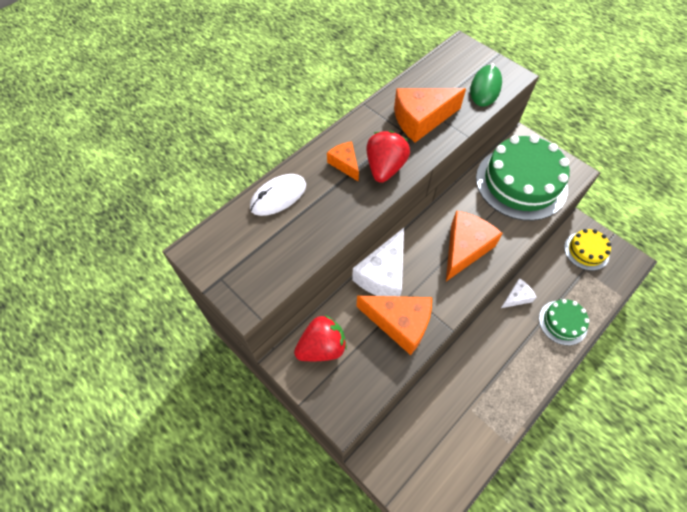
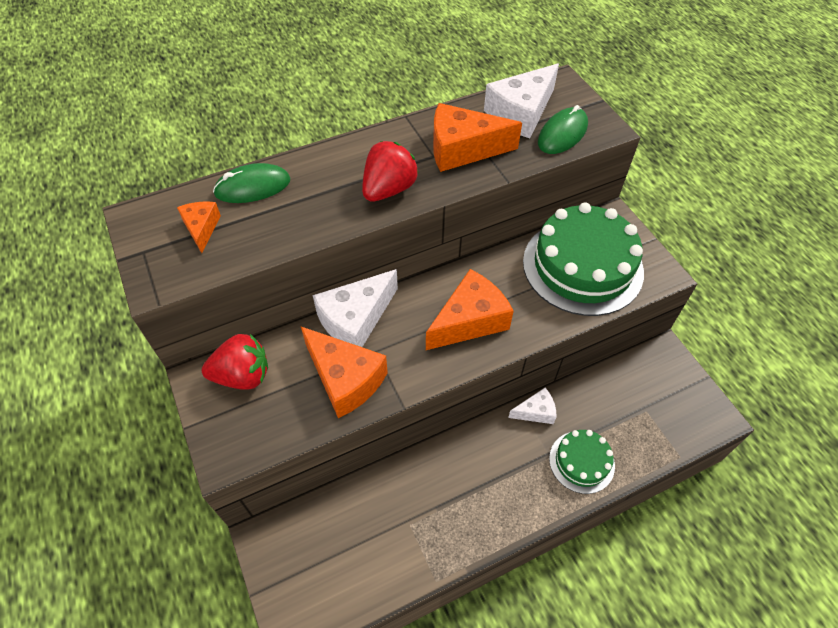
camera: 20 degrees right, 5 degrees down
(278, 196) = (253, 187): white mouse -> green mouse
(345, 164) = (346, 173): orange cheese -> orange cheese (201, 228)
(447, 79) = (521, 113): none -> white cheese
(586, 251) = (658, 385): yellow cake -> none

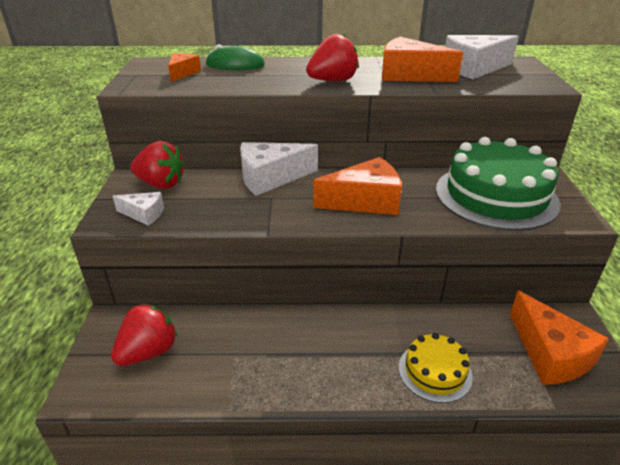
camera: 25 degrees right, 20 degrees down
(327, 555) = (149, 352): none -> red strawberry
(345, 379) = (234, 206): orange cheese -> orange cheese (550, 354)
(536, 412) = (408, 317): white cheese -> white cheese (144, 214)
(562, 134) = (504, 82): green mouse -> none
(581, 462) = (435, 371): green cake -> yellow cake

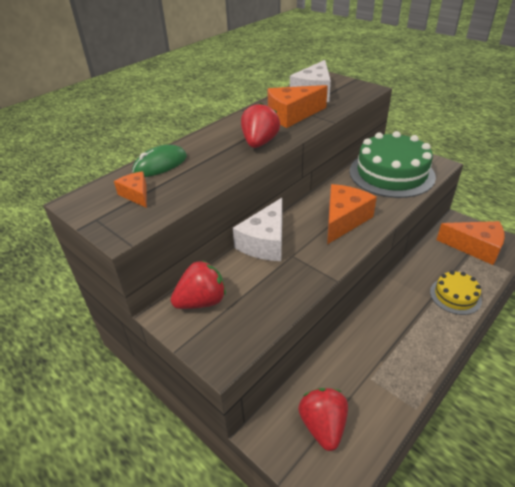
camera: 45 degrees left, 5 degrees up
(144, 214) = (238, 331): white cheese -> none

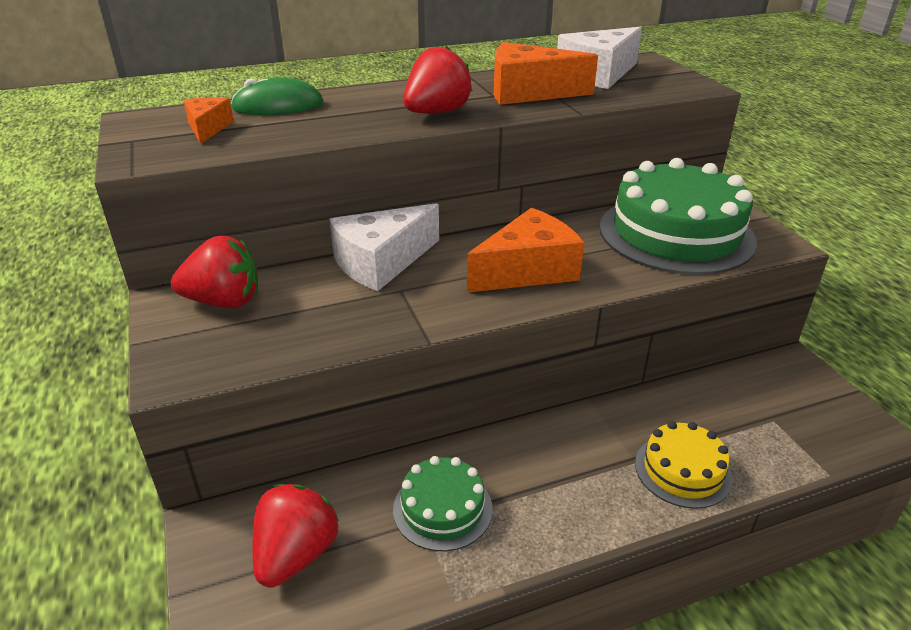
camera: 25 degrees right, 5 degrees down
(371, 365) = (442, 508): none -> green cake
(475, 247) = (792, 413): orange cheese -> none

